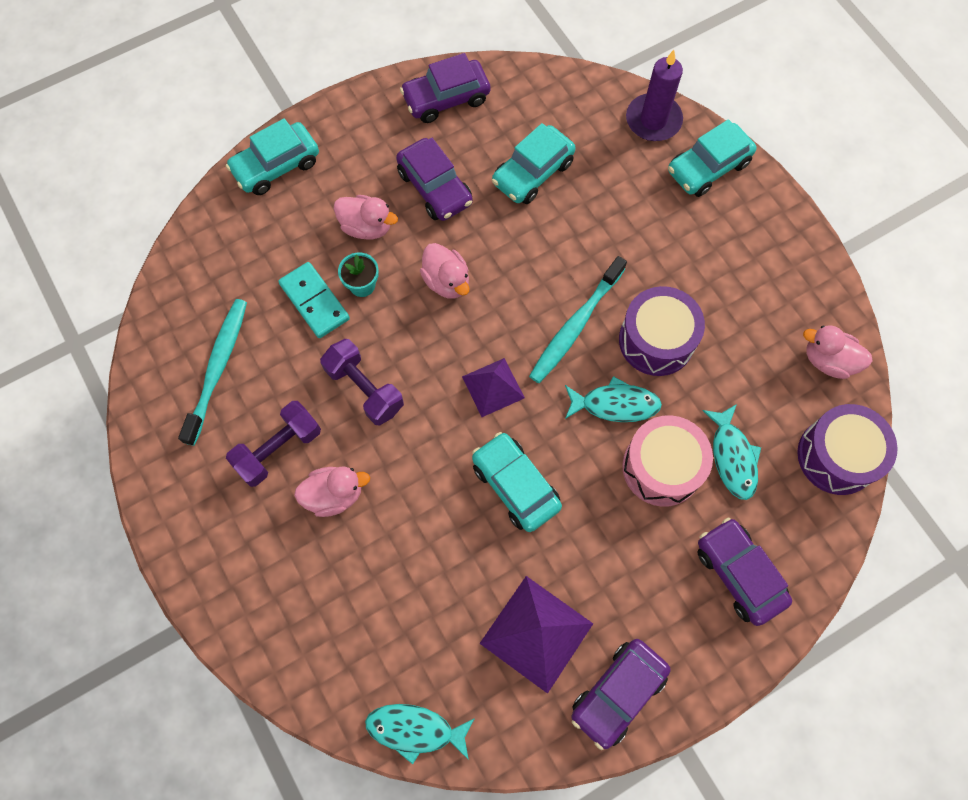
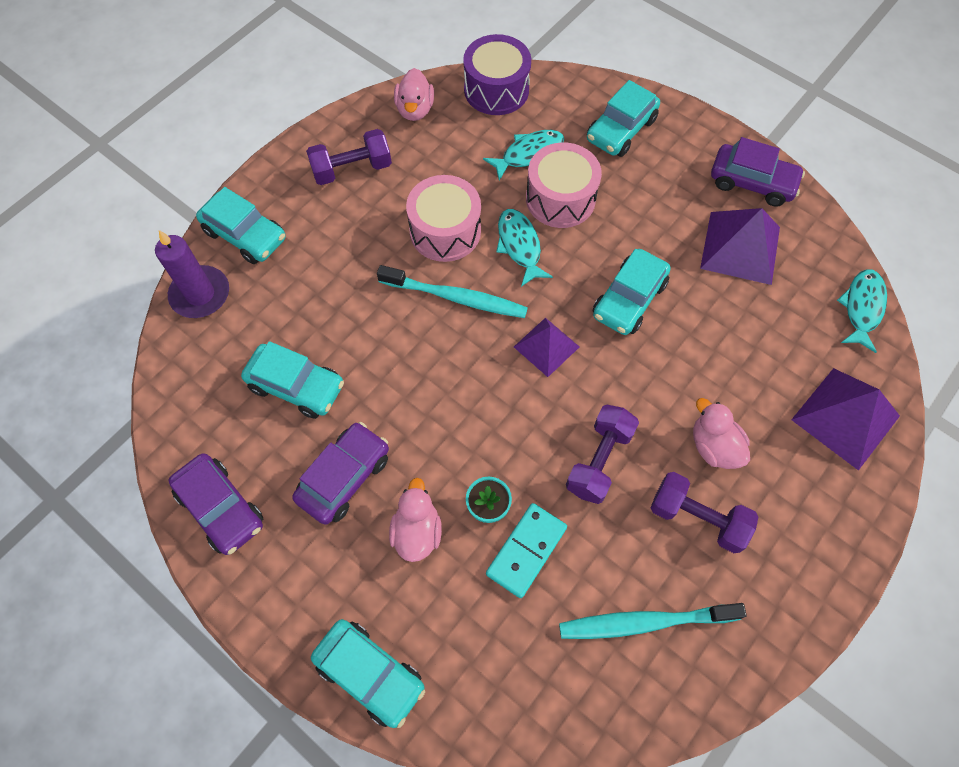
camera: 110 degrees left, 5 degrees down
(307, 638) = (845, 418): none -> purple pyramid
(415, 730) = (862, 308): turquoise fish -> turquoise fish turned 150 degrees counterclockwise
(446, 281) = (452, 425): pink duck -> none
(656, 340) = (445, 231): purple drum -> pink drum
(739, 573) = (621, 130): purple car -> turquoise car
(762, 277) = (352, 169): none -> purple dumbbell

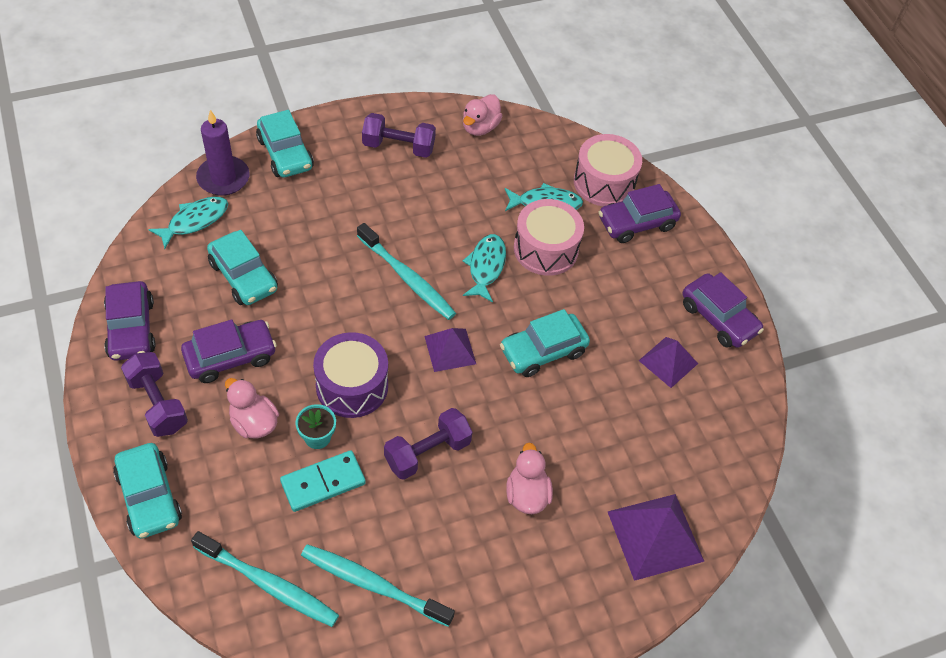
camera: 25 degrees right, 10 degrees down
(417, 531) = (254, 423): pink duck -> pink duck turned 75 degrees counterclockwise
(445, 231) = (436, 226): pink drum -> pink drum (604, 182)
(496, 90) = (556, 143): purple drum -> purple drum (352, 386)
(550, 686) = (268, 584): none -> turquoise toothbrush
(621, 130) = (636, 223): turquoise car -> purple car
(697, 518) = (472, 537): purple dumbbell -> purple dumbbell (158, 403)
(740, 247) = (668, 362): purple pyramid -> purple pyramid, size x0.63
(862, 308) = (738, 463): turquoise fish -> turquoise fish (194, 221)

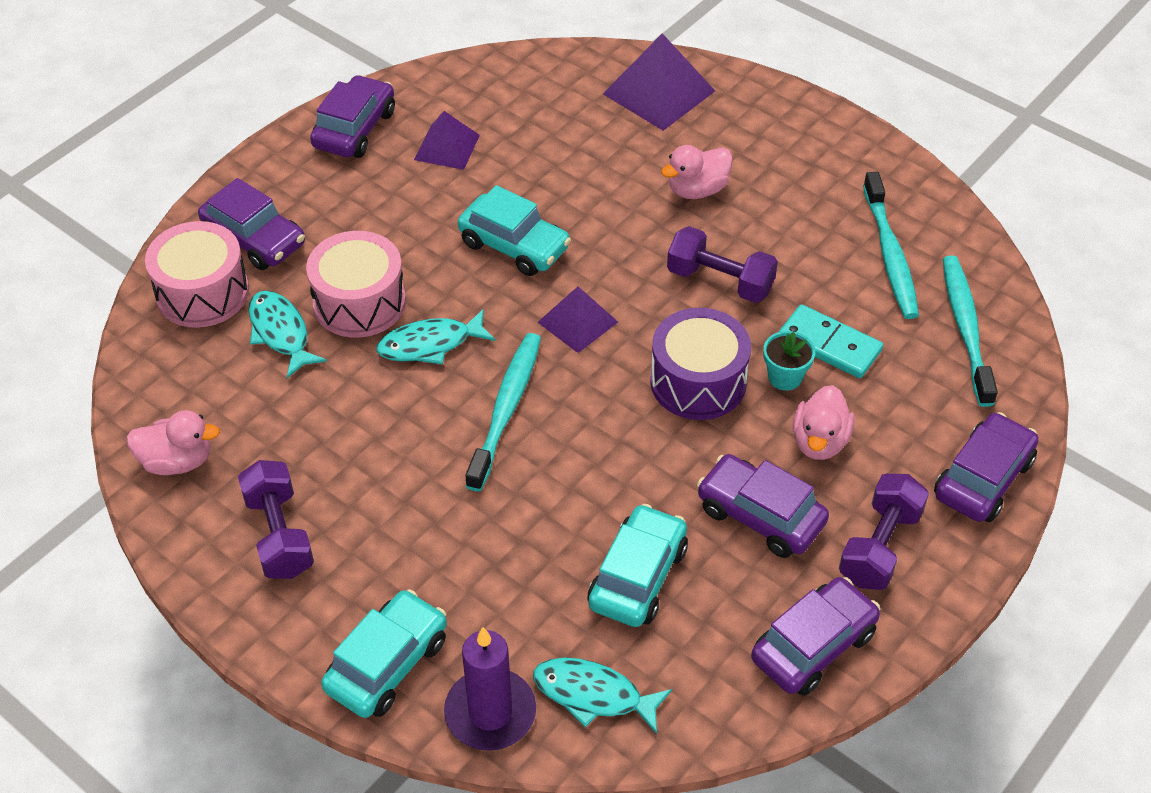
camera: 115 degrees left, 5 degrees down
(149, 497) = (983, 478): turquoise car -> purple car

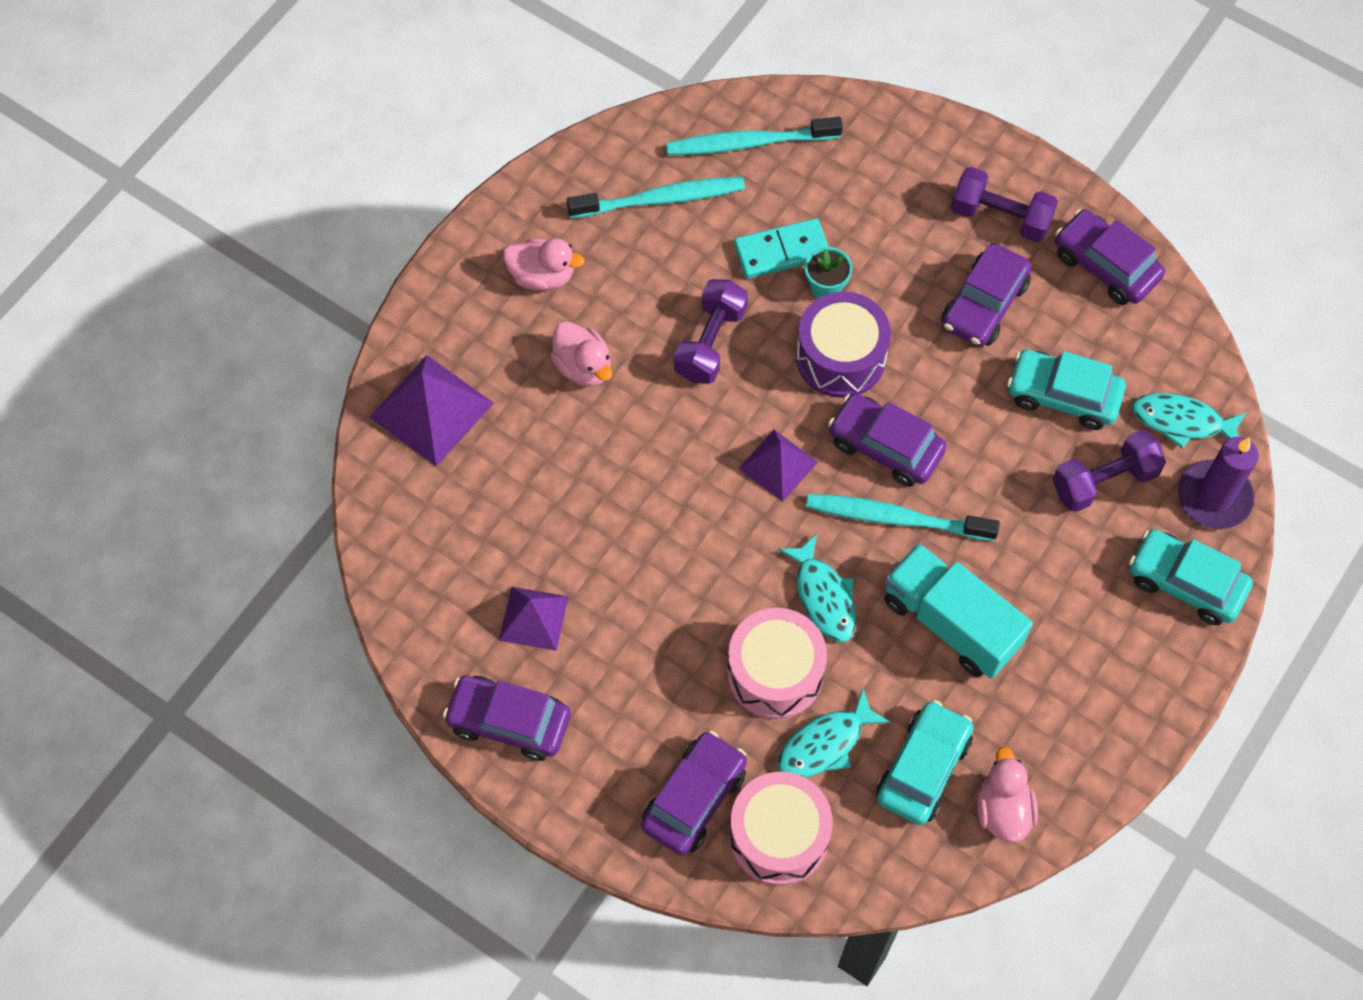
camera: 95 degrees left, 15 degrees up
(279, 535) = (1071, 697): purple dumbbell -> purple dumbbell (1104, 481)
(383, 442) = (951, 622): none -> turquoise truck
(514, 246) = (679, 533): turquoise car -> turquoise car (923, 768)
(593, 695) = (1182, 421): turquoise fish -> turquoise fish turned 90 degrees clockwise
(819, 441) = (896, 259): pink duck -> pink duck (542, 276)
(829, 344) = (781, 251): turquoise domino -> turquoise domino turned 45 degrees clockwise
(983, 478) = (918, 140): purple car -> purple car (885, 446)

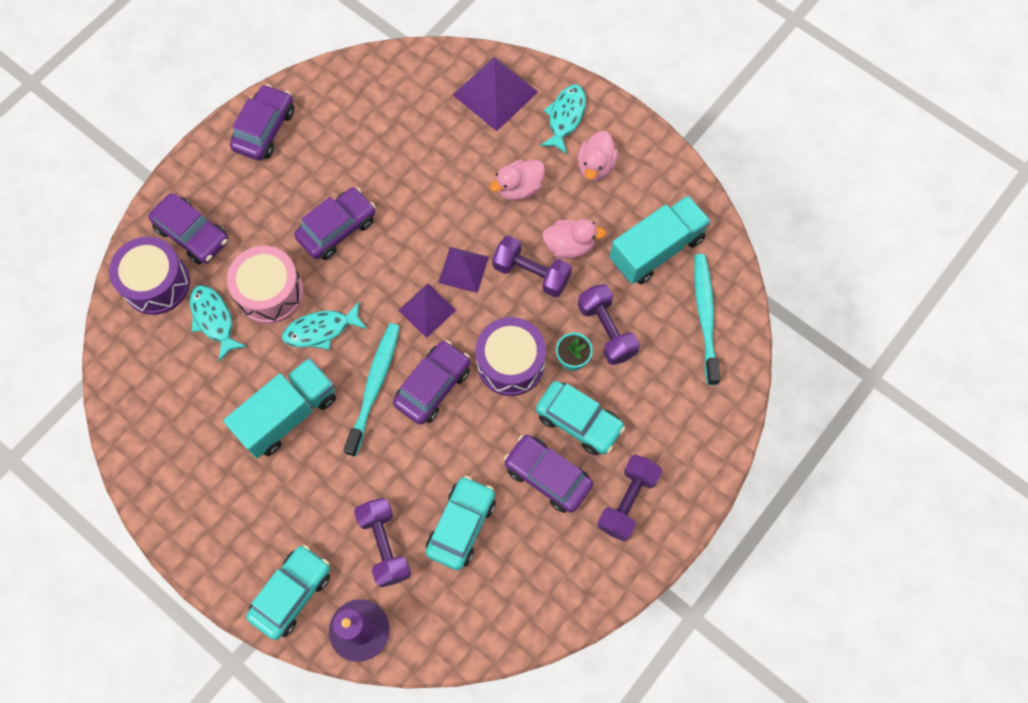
camera: 95 degrees right, 5 degrees up
(533, 618) = (334, 147): purple pyramid -> purple pyramid (463, 269)
(661, 199) = (656, 249): turquoise toothbrush -> turquoise truck
(779, 836) = (156, 283): pink drum -> purple drum
(781, 251) = (606, 330): turquoise domino -> purple dumbbell
(923, 768) = (184, 381): turquoise car -> turquoise car (579, 421)
(1002, 809) = (144, 430): pink duck -> pink duck (569, 246)
(1105, 265) = (576, 580): purple car -> purple car (337, 229)
(1182, 421) = (428, 617): turquoise fish -> turquoise fish (565, 117)

